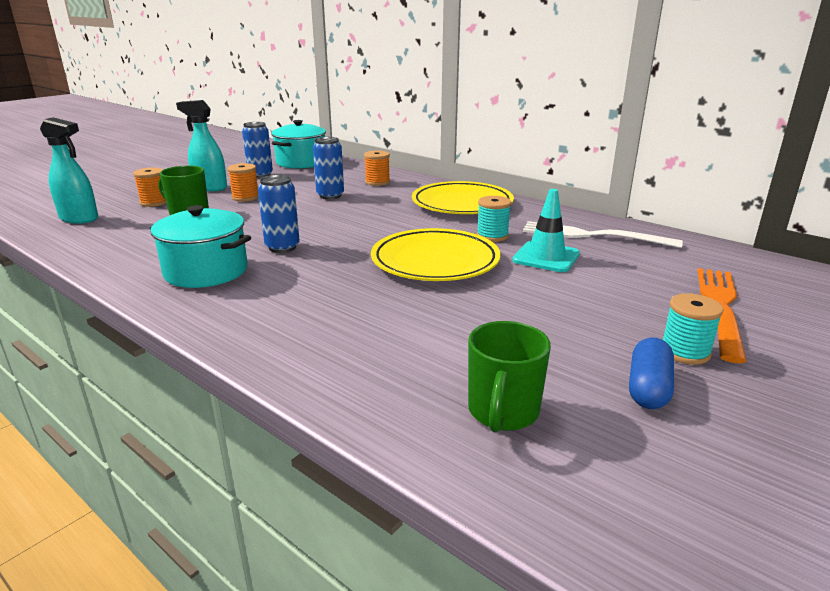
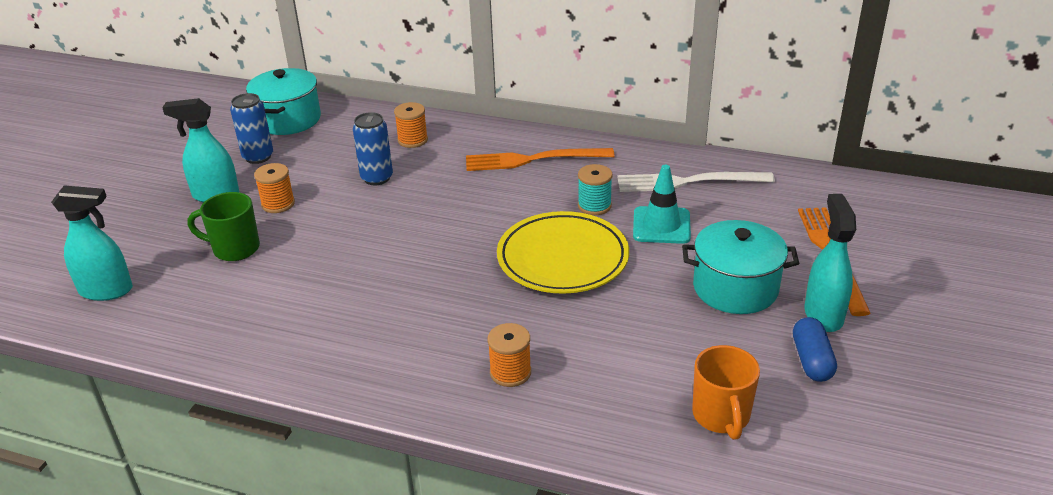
camera: 20 degrees left, 10 degrees up
(154, 202) = (172, 239): orange spool -> orange spool (510, 372)
(206, 271) = (344, 333): turquoise pot -> turquoise pot (735, 288)
(282, 247) = (394, 277): blue can -> none
(462, 204) = (533, 160): yellow plate -> orange fork
(502, 412) = (721, 416): green mug -> orange mug
(685, 352) = (823, 314): turquoise spool -> turquoise spray bottle

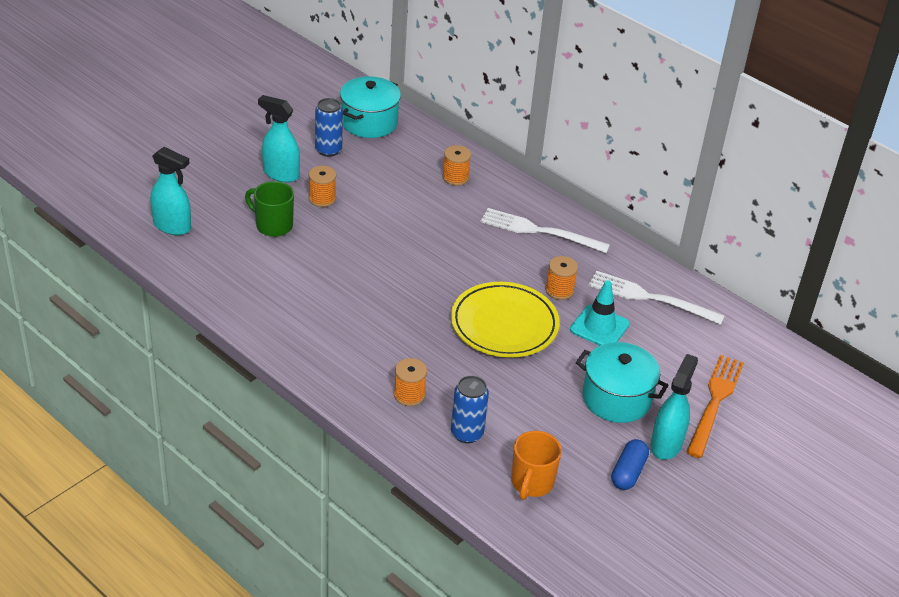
camera: 20 degrees right, 5 degrees up
(377, 178) = (407, 203): blue can -> blue can (467, 433)
(533, 160) = (539, 231): orange fork -> white fork
(594, 206) = (559, 290): turquoise spool -> orange spool

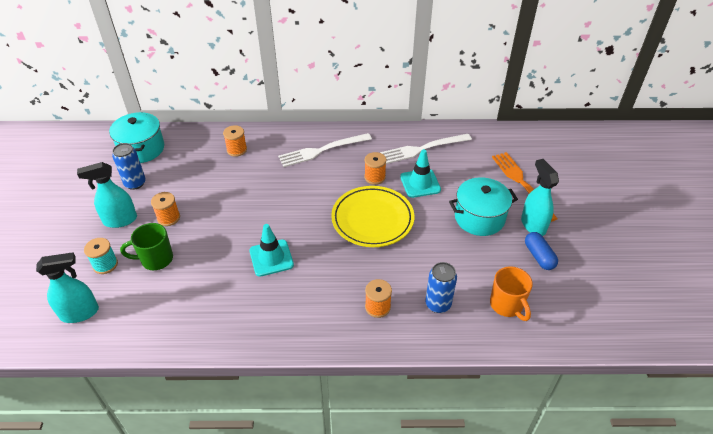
camera: 40 degrees left, 5 degrees up
(230, 202) = (105, 265): none -> turquoise spool
(368, 291) = (271, 258): none -> turquoise traffic cone

